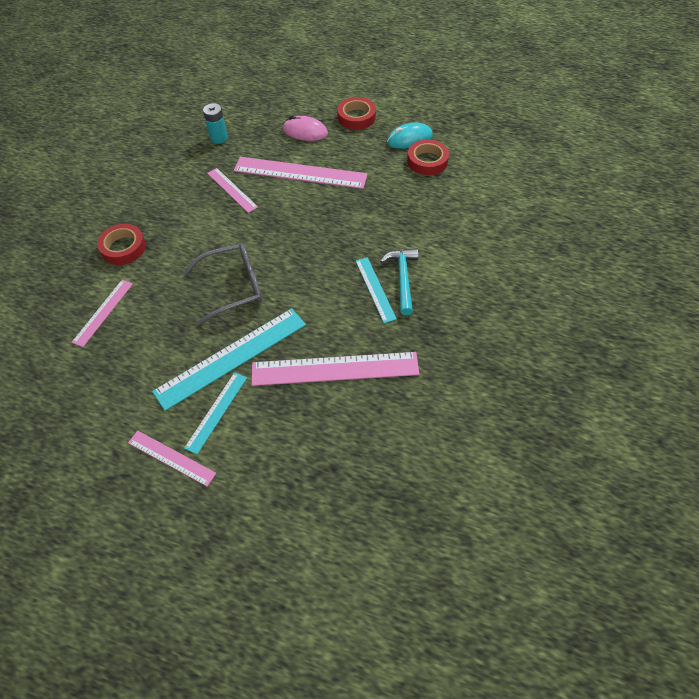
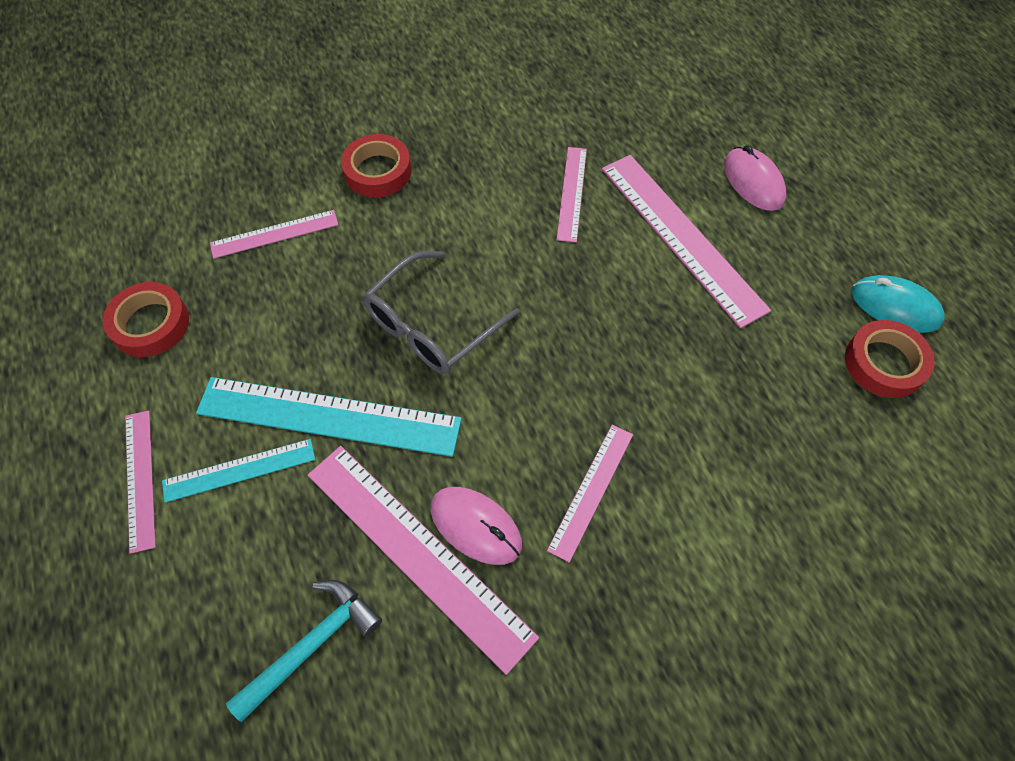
camera: 45 degrees right, 5 degrees up
(219, 138) = (633, 110): turquoise battery -> none
(233, 287) = (431, 326): grey glasses -> grey glasses turned 105 degrees clockwise
(346, 339) = (476, 526): none -> pink mouse
(356, 117) = (850, 214): red tape -> red tape (150, 324)
(375, 289) = (591, 490): turquoise ruler -> pink ruler
(402, 279) = (645, 511): turquoise hammer -> turquoise hammer (312, 644)

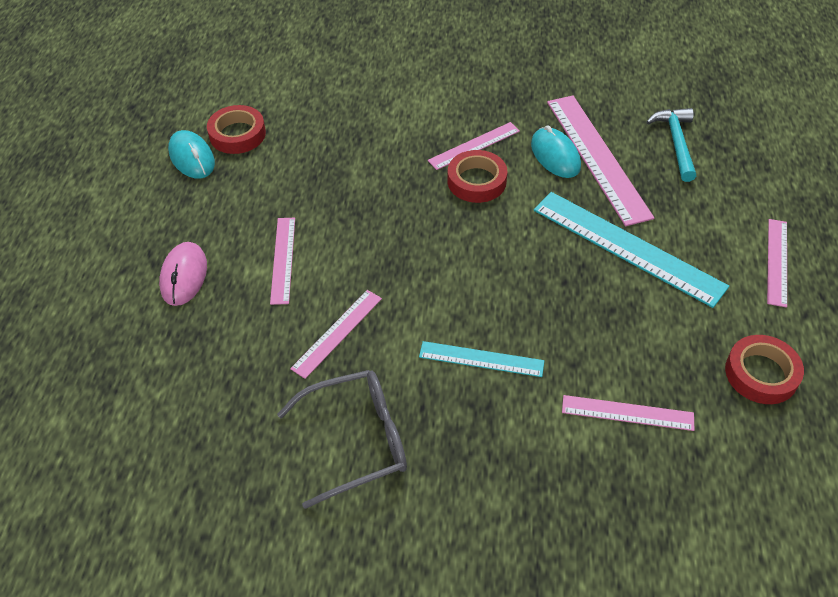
camera: 150 degrees left, 10 degrees down
(239, 470) = (702, 240): turquoise ruler -> turquoise ruler (481, 359)
(312, 644) = (676, 143): turquoise hammer -> turquoise hammer turned 105 degrees clockwise
(378, 171) = (500, 437): red tape -> red tape (476, 181)
(431, 326) = (522, 276): grey glasses -> grey glasses (357, 440)
(476, 526) = (555, 156): pink mouse -> turquoise mouse
(681, 236) = (283, 259): pink ruler -> pink ruler, size x0.55

